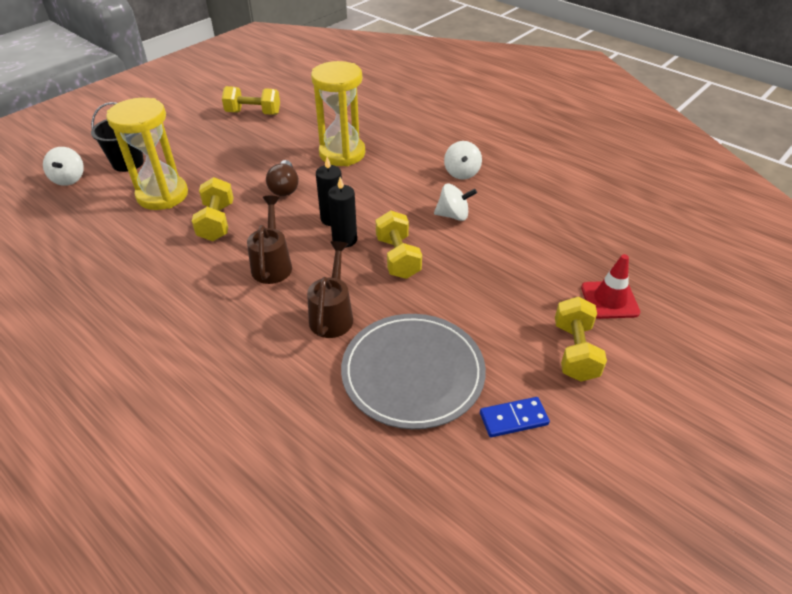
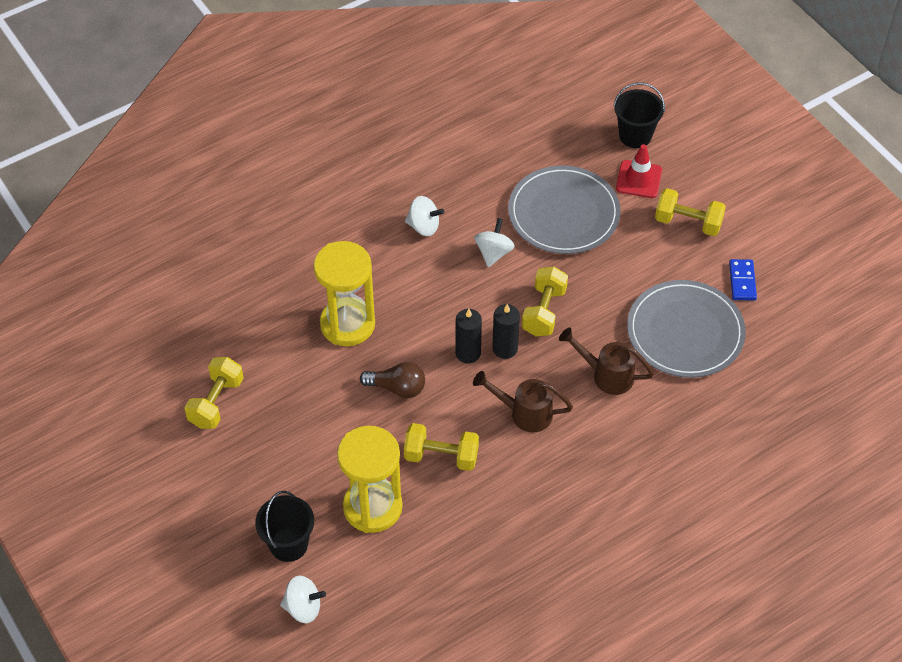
camera: 75 degrees left, 10 degrees up
(398, 258) = (544, 311): yellow dumbbell -> yellow dumbbell turned 75 degrees counterclockwise
(527, 252) = (563, 213): none -> grey plate
(669, 288) = (635, 136): none -> black bucket

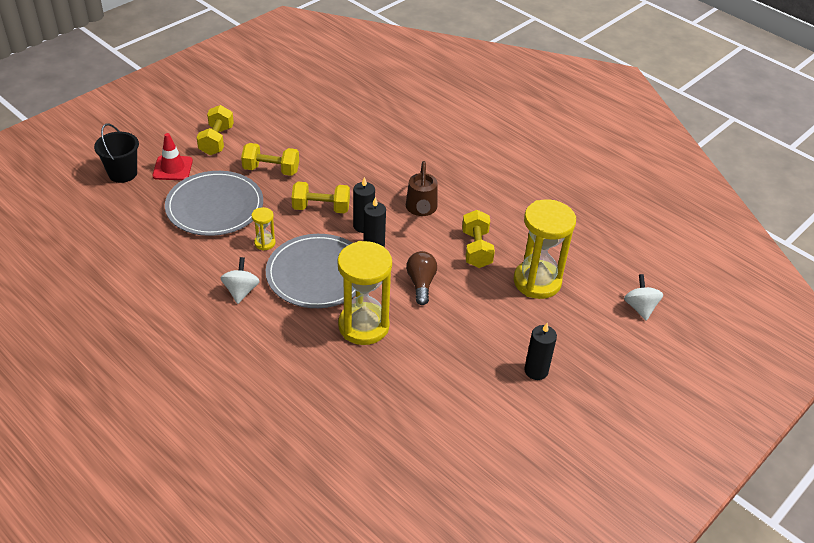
camera: 105 degrees left, 10 degrees down
(216, 402) = (476, 404): yellow dumbbell -> yellow dumbbell (271, 170)
(242, 468) = (536, 371): none -> black candle
(288, 544) = (592, 326): black bucket -> none
(494, 253) = (265, 243): white spinning top -> yellow hourglass
(606, 375) = (373, 171): brown watering can -> none
(685, 332) = (323, 137): grey plate -> grey plate (318, 274)
(742, 281) = (270, 113): blue domino -> none

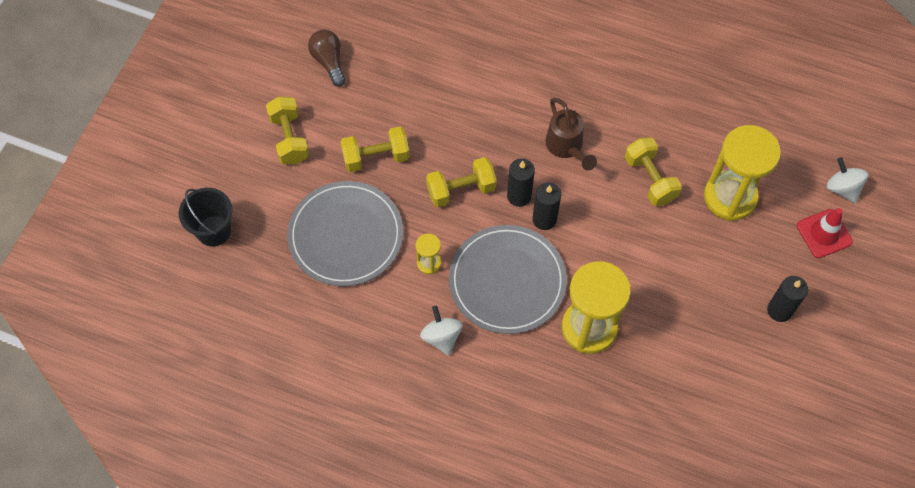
camera: 20 degrees left, 20 degrees up
(172, 168) = (265, 200): red traffic cone -> red traffic cone (824, 233)
(421, 283) = (617, 249): brown light bulb -> brown light bulb (329, 61)

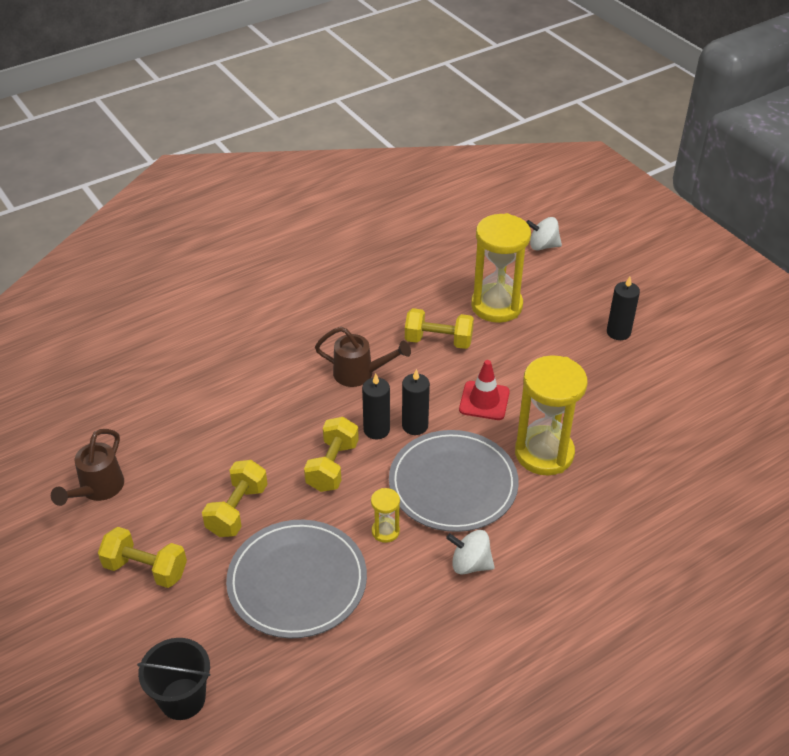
camera: 55 degrees left, 20 degrees down
(329, 61) = (97, 490): brown light bulb -> brown watering can
(824, 233) = (572, 275): red traffic cone -> red traffic cone (484, 401)

